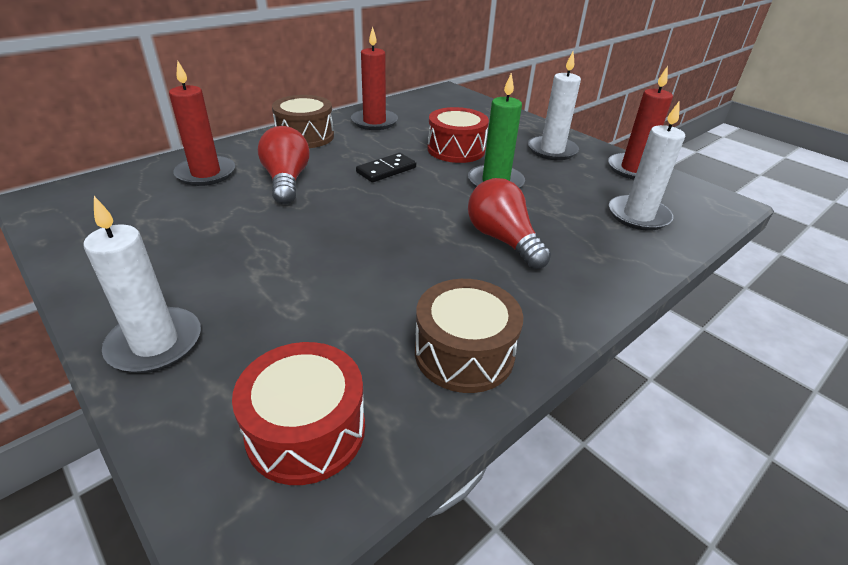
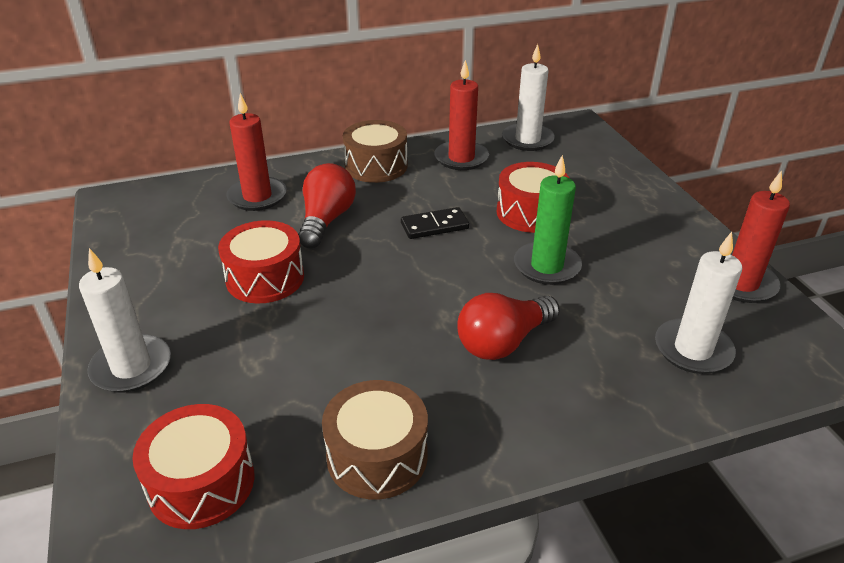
camera: 25 degrees right, 0 degrees up
(256, 235) = (265, 278): none -> red drum
(503, 240) = (503, 342): red light bulb -> red light bulb turned 120 degrees counterclockwise
(552, 150) = (650, 235): white candle -> white candle (527, 140)

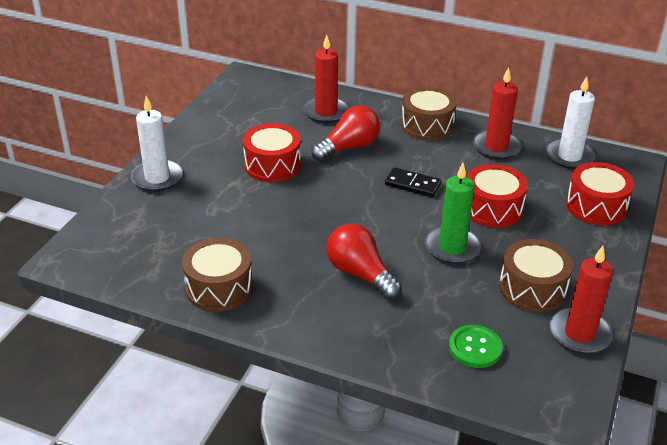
camera: 40 degrees right, 0 degrees up
(201, 482) = (130, 250): red drum -> red drum (596, 206)
(503, 342) = (360, 274): red light bulb -> red light bulb turned 45 degrees clockwise
(656, 266) = (532, 289): none -> brown drum
(693, 349) = (475, 348): white candle -> green button

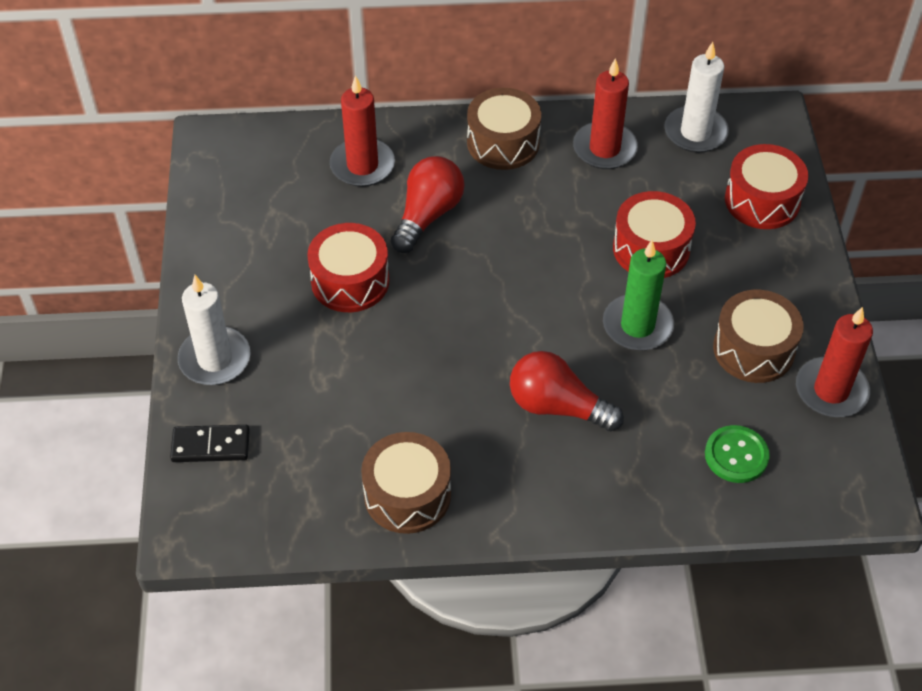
camera: 25 degrees left, 15 degrees up
(413, 184) = (540, 246): black domino -> black domino (210, 445)

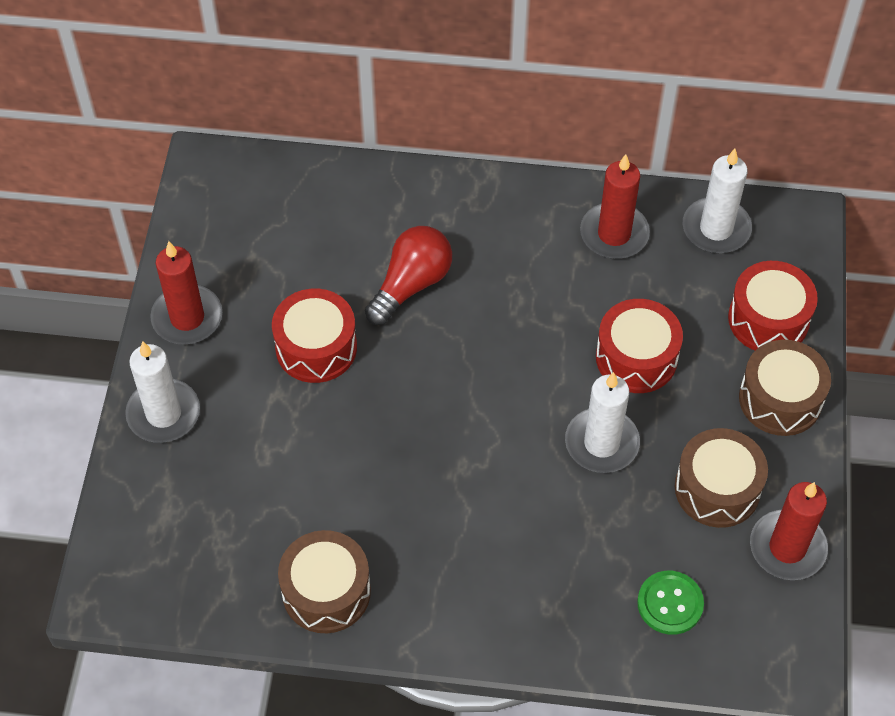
camera: 10 degrees right, 5 degrees up
(210, 445) = (142, 507): black domino -> none
(362, 165) = (355, 217): red candle -> red candle (187, 318)
(503, 143) = (508, 211): brown drum -> brown drum (780, 399)
(557, 406) = (498, 520): red light bulb -> none
(637, 325) = (601, 443): green candle -> white candle

